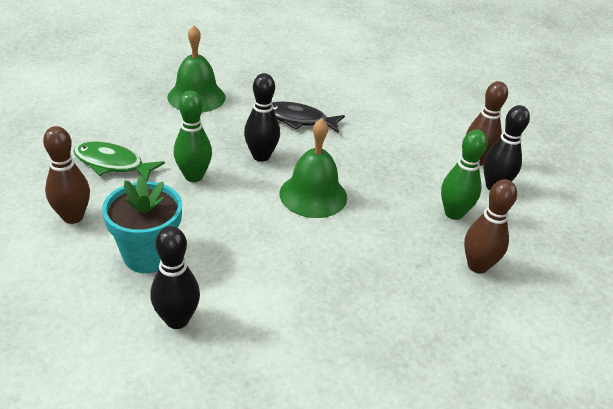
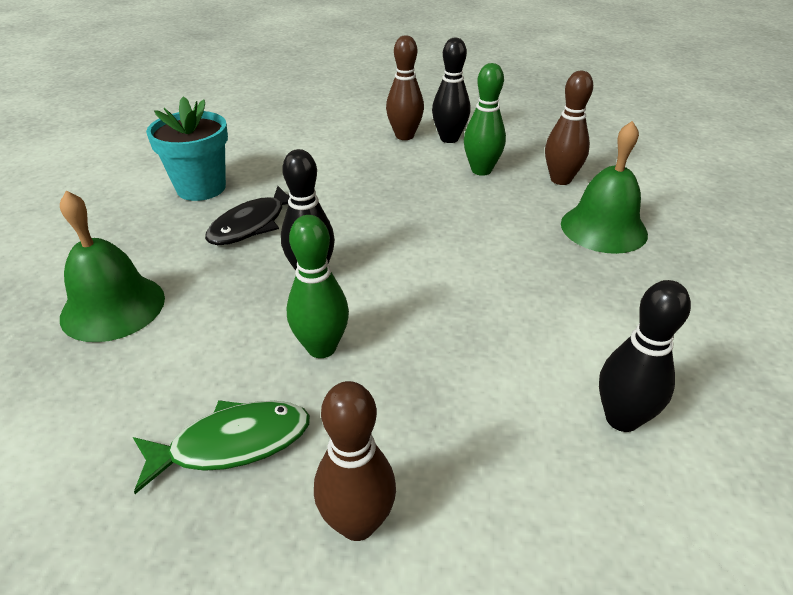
camera: 65 degrees left, 0 degrees up
(112, 164) = (232, 444): green fish -> green fish turned 150 degrees counterclockwise
(148, 255) = (486, 430): turquoise flower pot -> turquoise flower pot (201, 188)
(313, 195) = (414, 249): green bell -> green bell (603, 228)

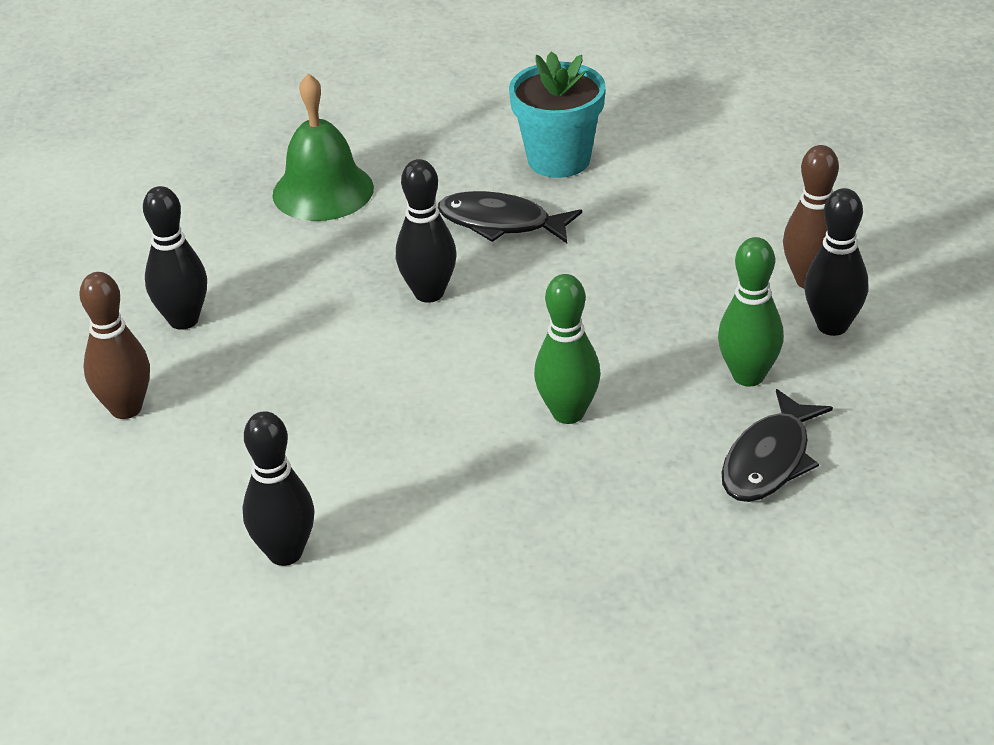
camera: 75 degrees right, 0 degrees up
(232, 444) = (183, 320): green fish -> black bowling pin
(321, 348) = (315, 334): green bowling pin -> green bowling pin (568, 413)
(560, 180) = (769, 460): brown bowling pin -> black fish
(603, 228) = (649, 516): green bell -> none

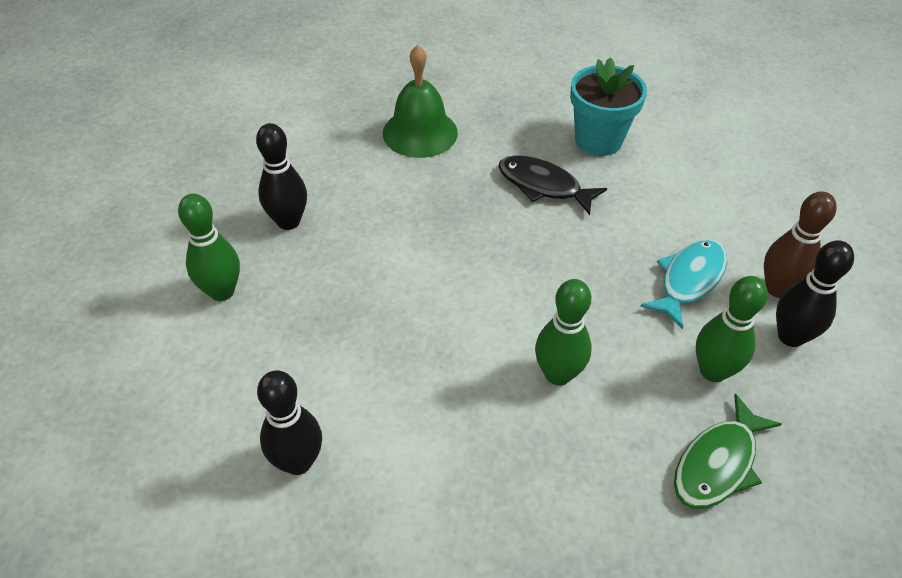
camera: 10 degrees right, 10 degrees up
(126, 408) = (222, 291): brown bowling pin -> green bowling pin
(429, 293) = (475, 236): black bowling pin -> none
(703, 291) = (689, 280): none -> turquoise fish
(769, 460) = (718, 463): black fish -> green fish

